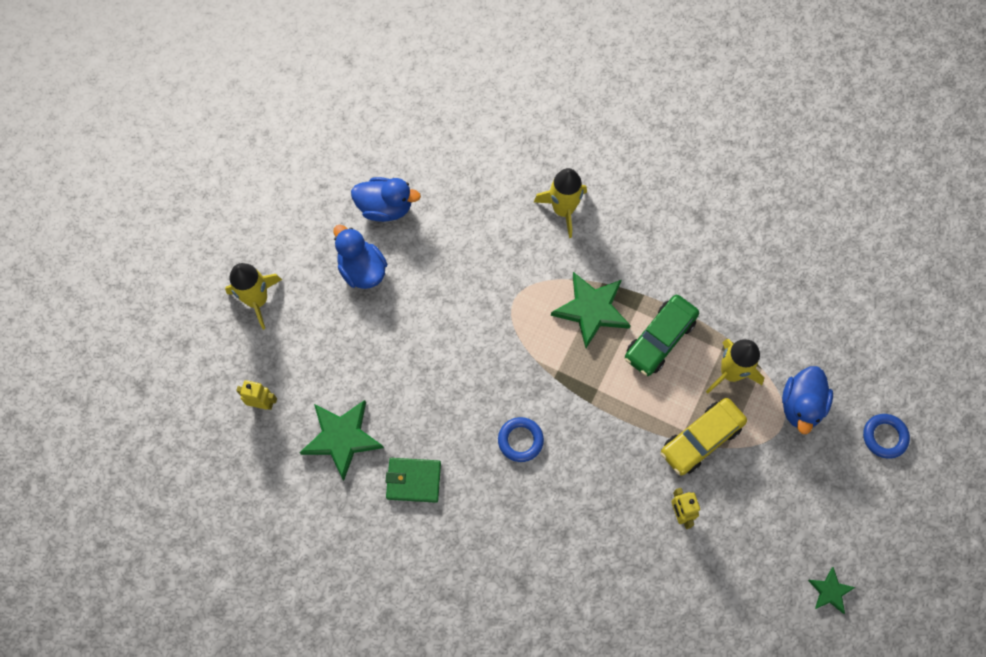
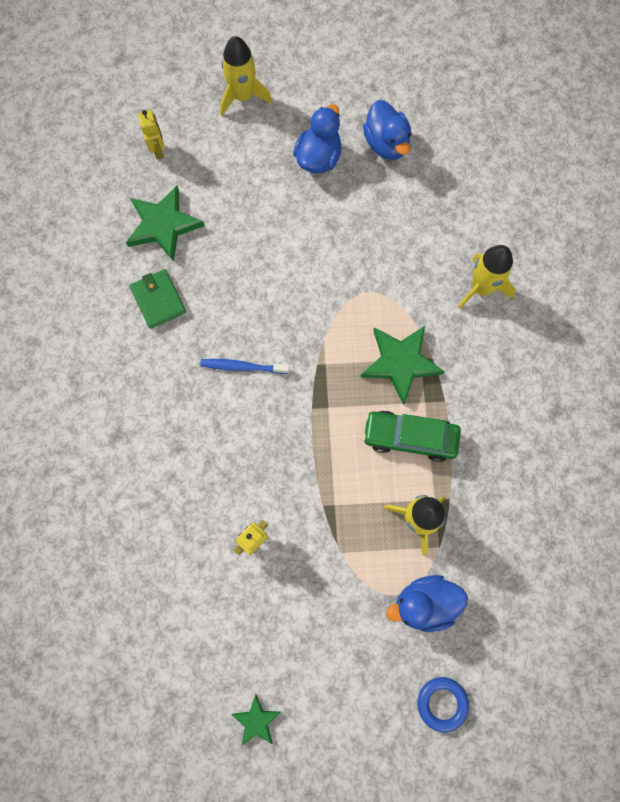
camera: 60 degrees right, 5 degrees up
(520, 440) = (242, 367): blue ring -> blue toothbrush
(701, 439) = (335, 524): yellow car -> none

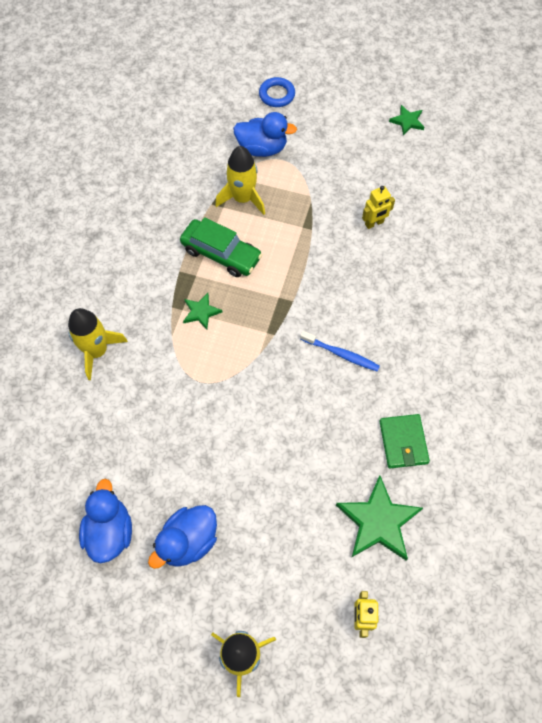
camera: 160 degrees left, 10 degrees down
(400, 363) = (201, 312): green star -> green star, size x0.53

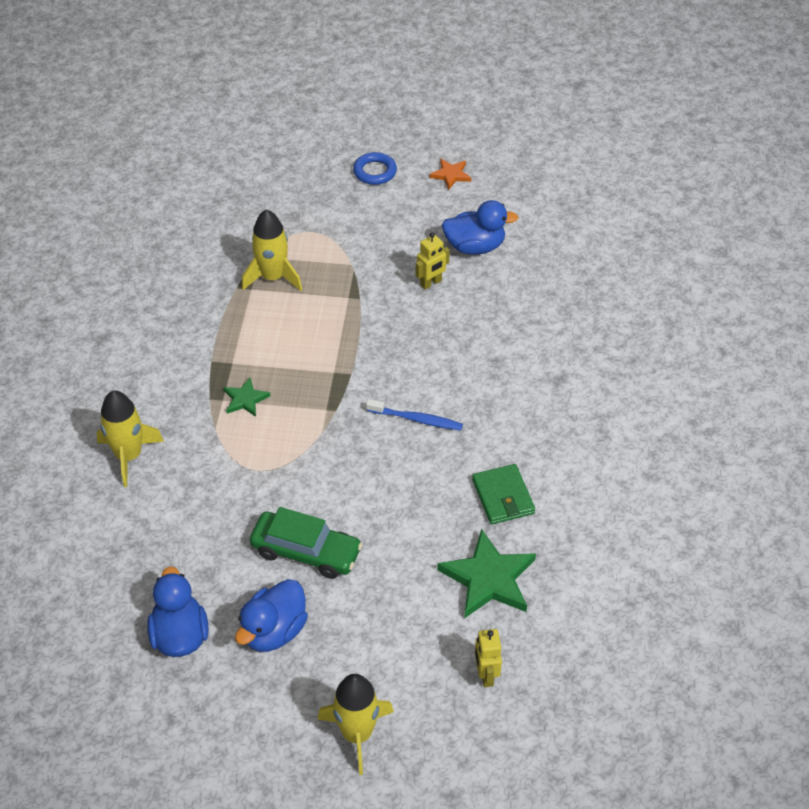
camera: 10 degrees left, 15 degrees down
(221, 254) = (258, 337): green car -> green car (306, 552)
(262, 148) = (286, 223): blue duck -> blue duck (475, 246)
(277, 95) = (293, 166): blue ring -> blue ring (375, 172)
(407, 121) = (451, 175): green star -> orange star

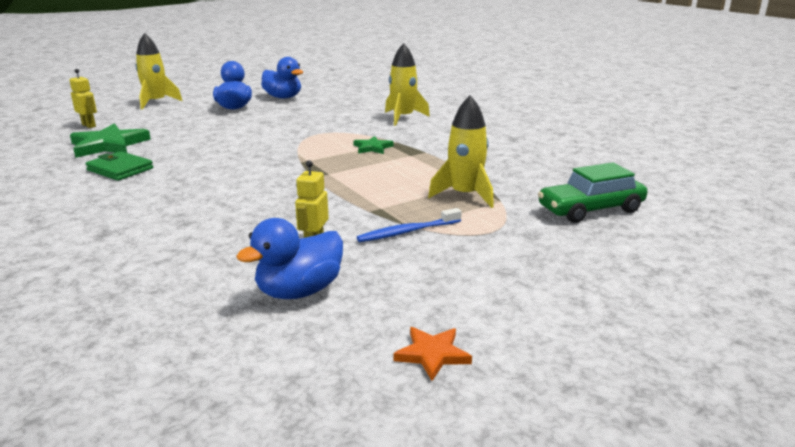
camera: 140 degrees right, 25 degrees down
(306, 552) = (246, 124): green car -> green car (590, 209)
(375, 172) = (529, 308): blue ring -> none
(416, 419) = (229, 176): blue toothbrush -> blue toothbrush (407, 232)

